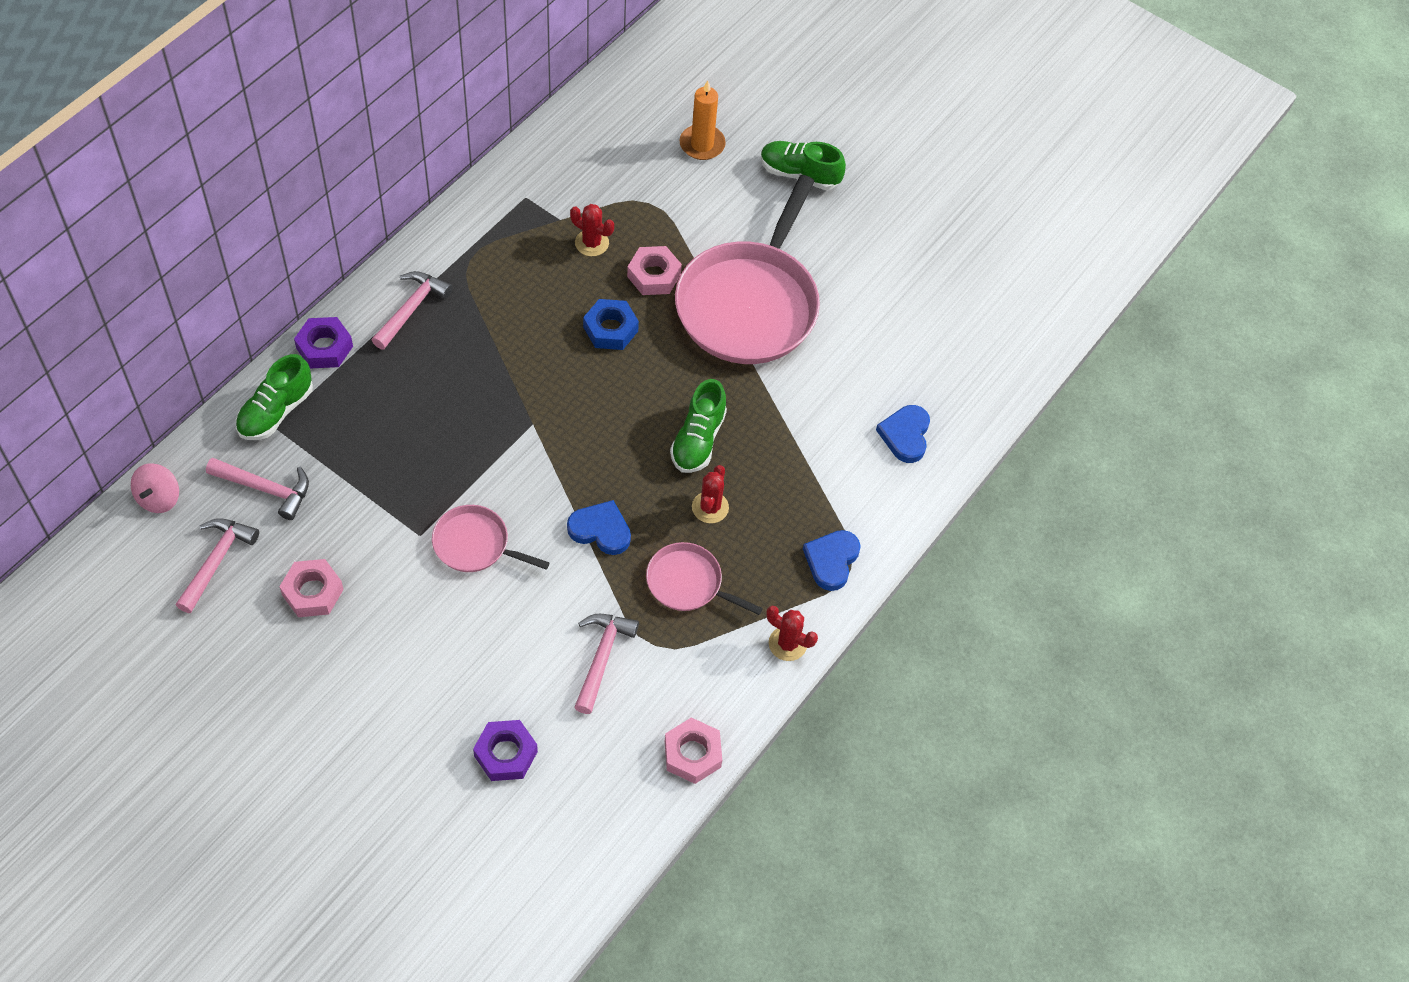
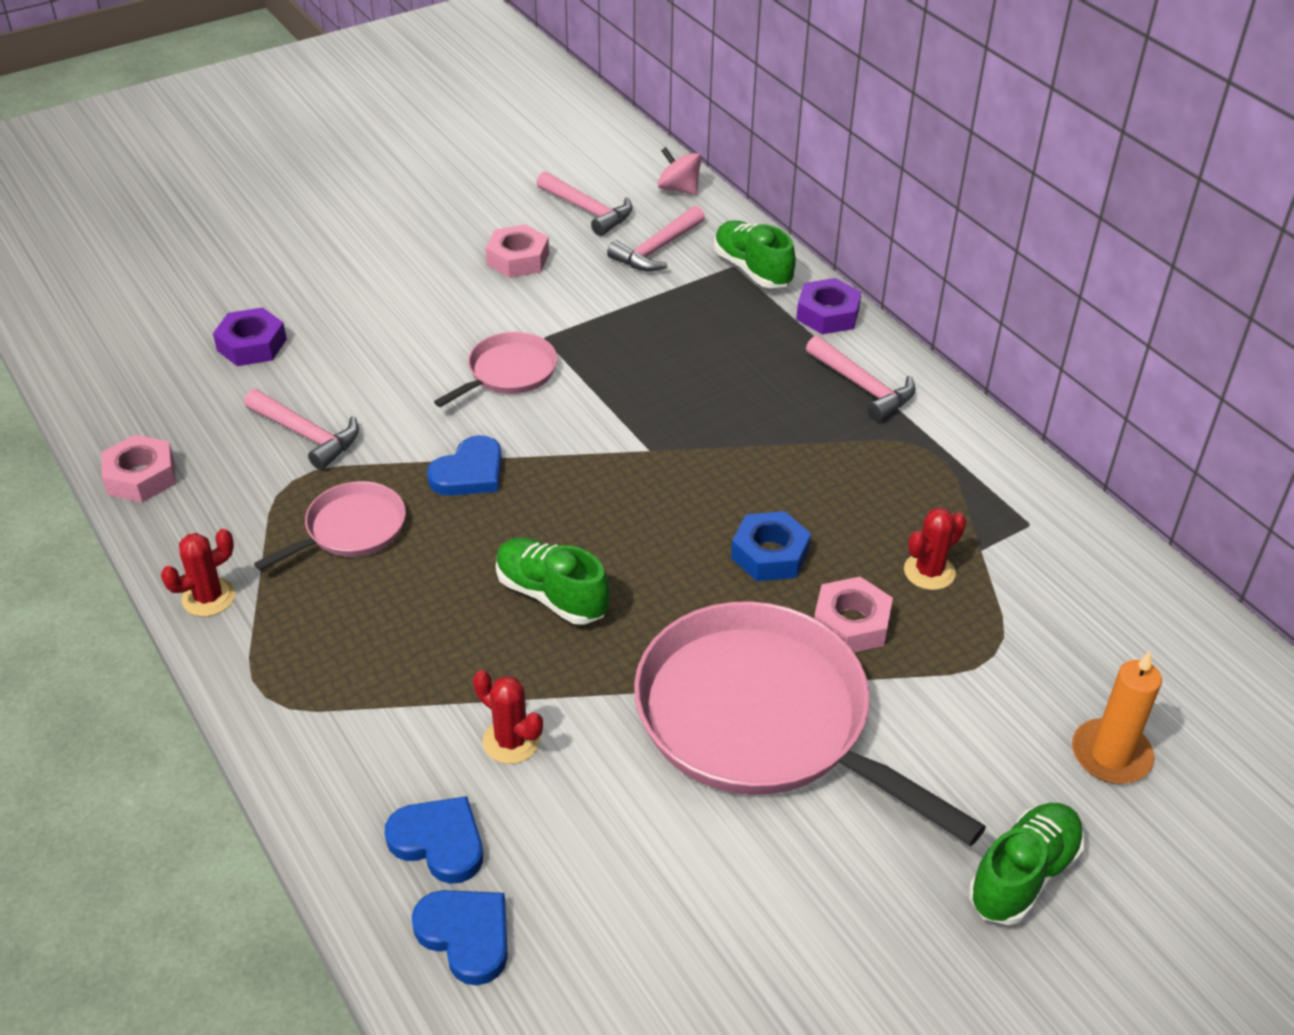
camera: 115 degrees right, 15 degrees down
(710, 507) = (443, 579): red cactus -> red cactus (511, 741)
(831, 560) = (291, 679): blue heart -> blue heart (466, 936)

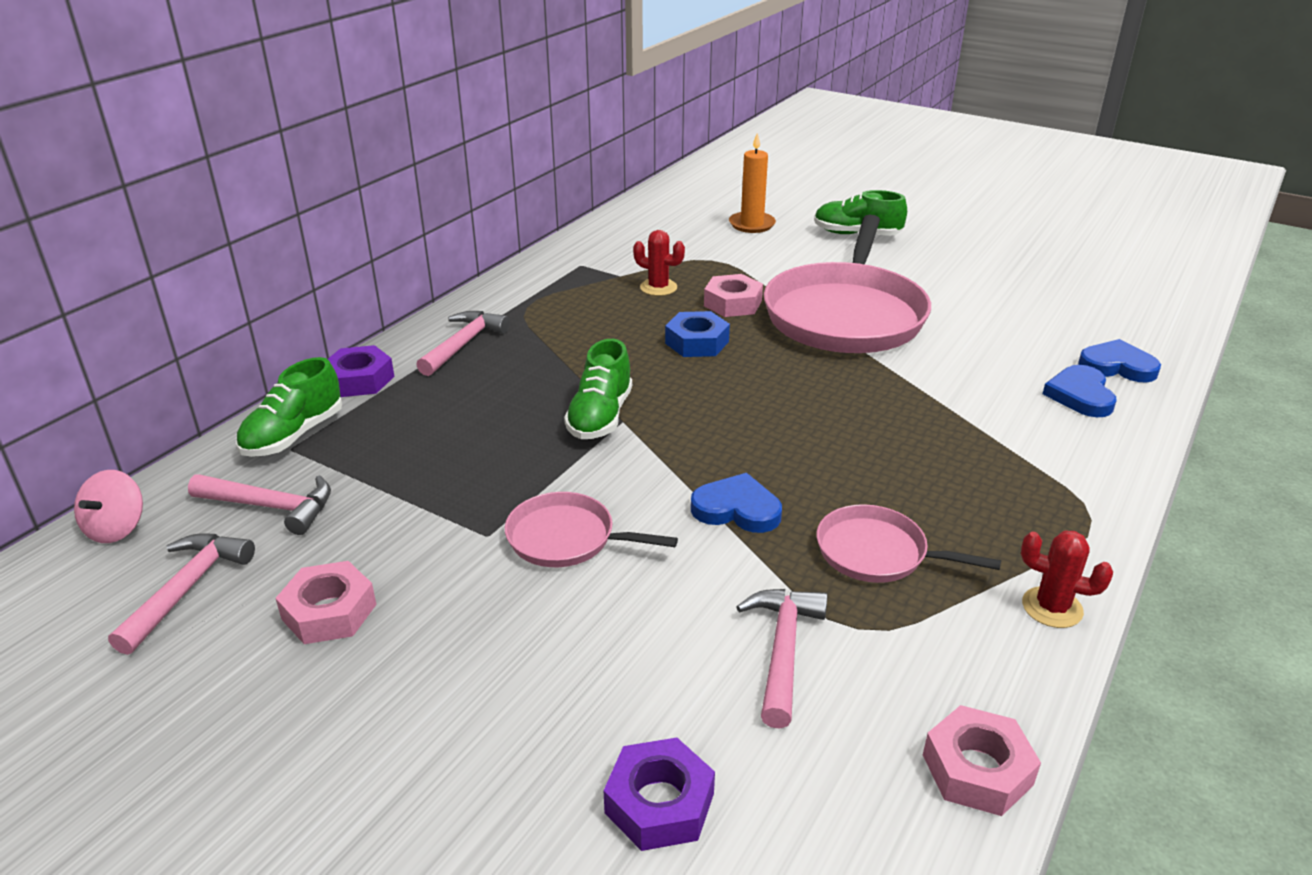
camera: 115 degrees left, 10 degrees down
(466, 936) = (1117, 366): blue heart -> blue heart turned 90 degrees clockwise
(511, 741) = (976, 394): red cactus -> none
(551, 595) = (832, 418): green shoe -> green shoe (600, 417)

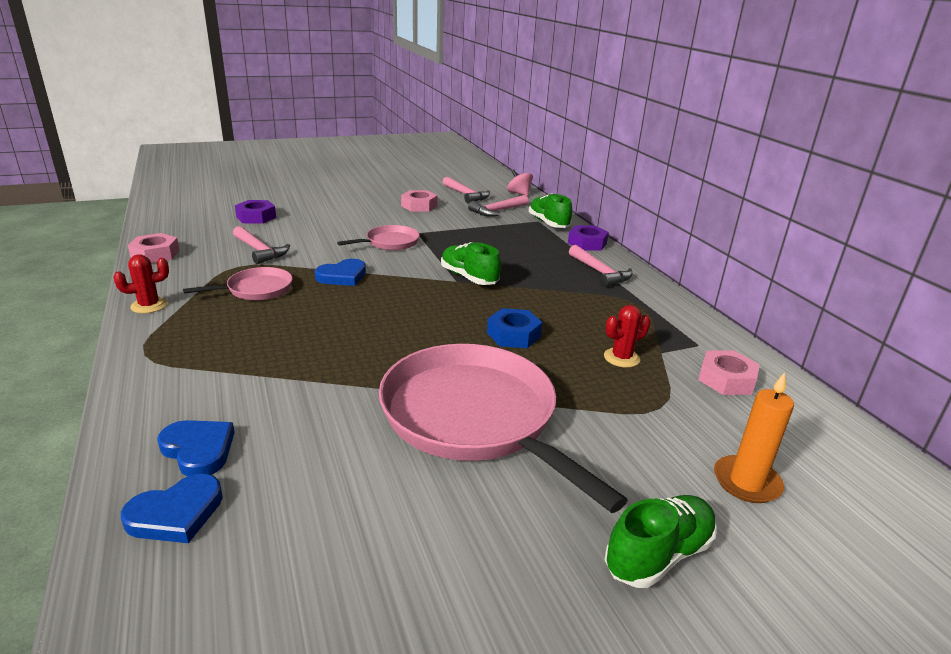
camera: 125 degrees right, 5 degrees down
(733, 303) = (558, 376): pink nut -> pink nut (726, 379)

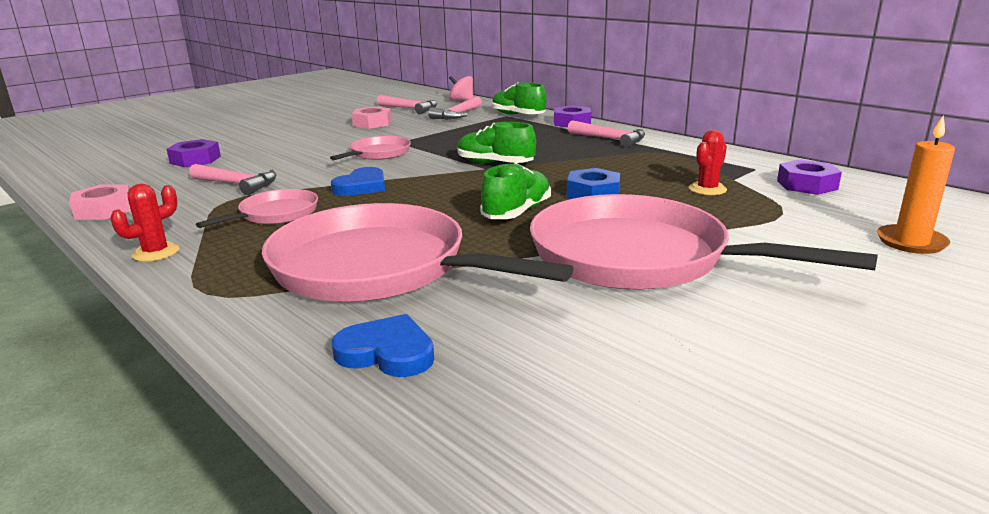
camera: 20 degrees left, 5 degrees down
(176, 514) = (434, 410): blue heart -> none
(271, 365) = (377, 267): none -> pink pan
(658, 555) = (915, 304): green shoe -> green shoe (517, 212)
(726, 379) = (807, 185): pink nut -> purple nut

